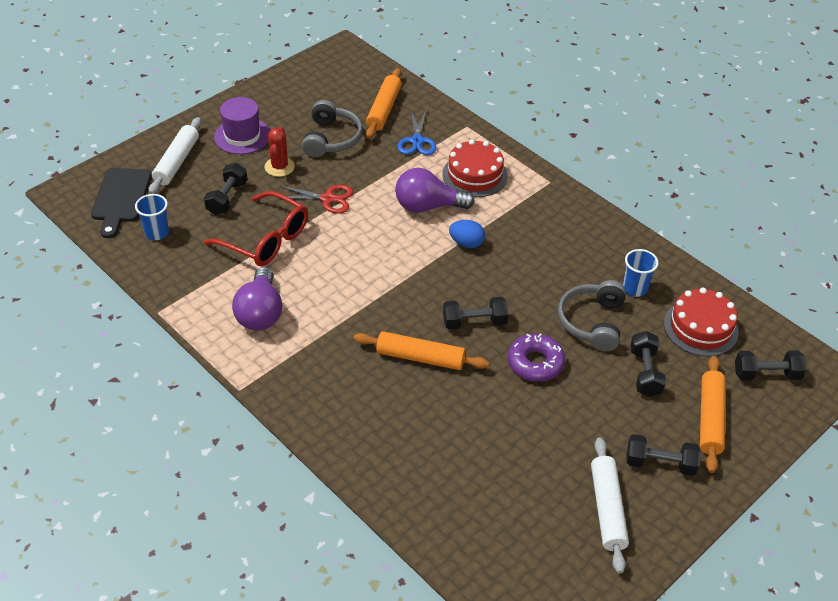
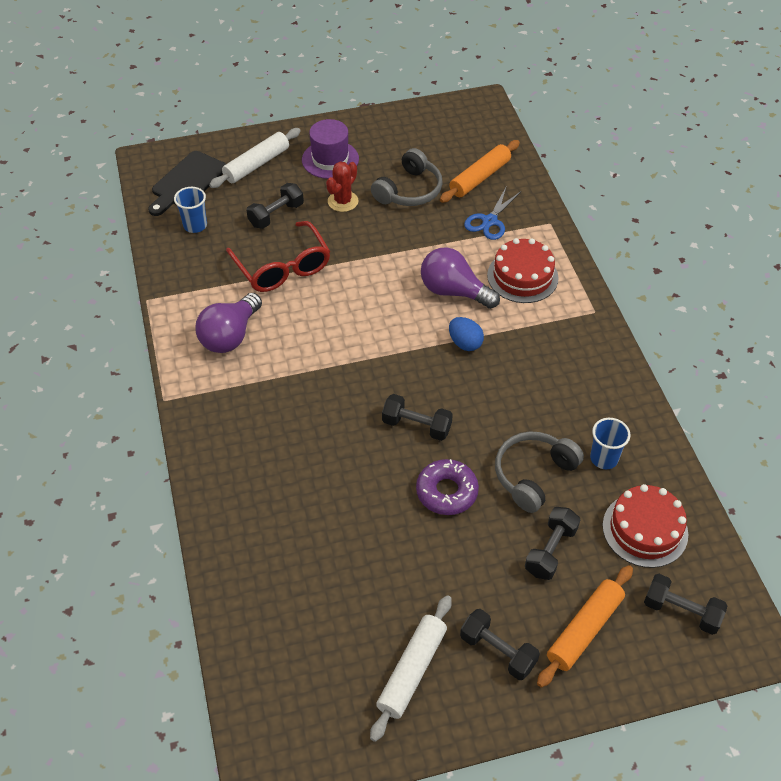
camera: 30 degrees right, 5 degrees up
(328, 199) = (365, 249): red scissors -> none
(420, 358) = (341, 439): orange rolling pin -> none

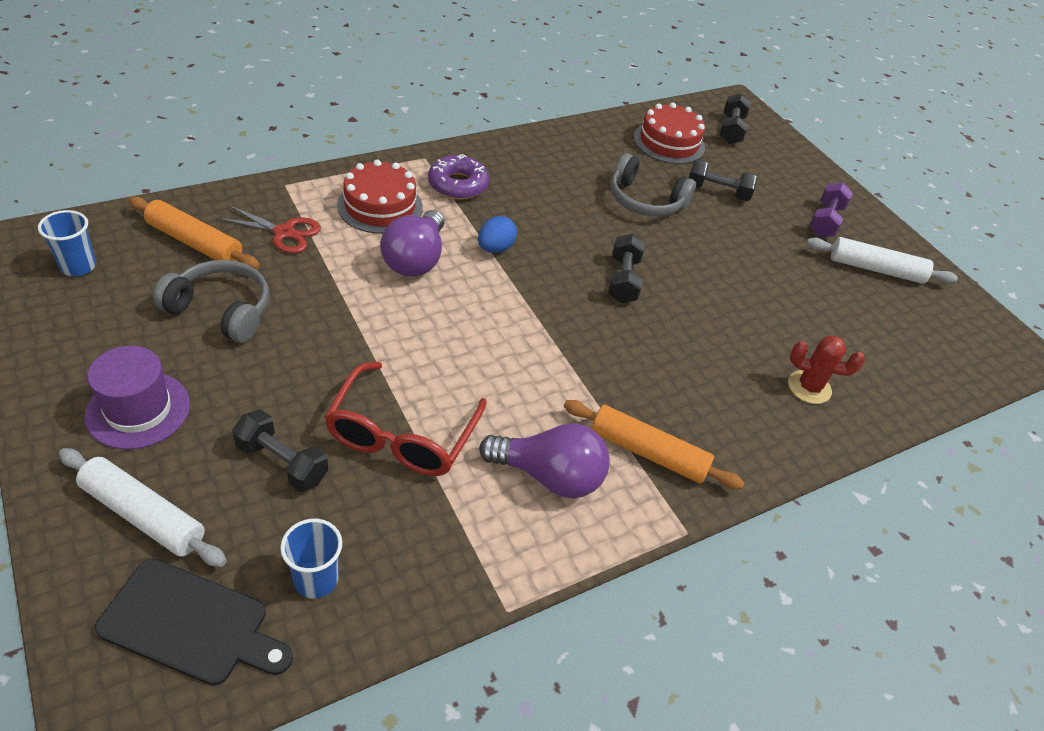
camera: 110 degrees left, 5 degrees down
(283, 268) = (401, 435): red glasses -> red glasses turned 150 degrees clockwise
(343, 201) = (246, 382): red cactus -> red cactus (809, 387)
(446, 492) = (692, 255): purple donut -> purple donut (458, 185)
(490, 221) = (284, 232): blue scissors -> red scissors
(498, 651) = (825, 221): black dumbbell -> purple dumbbell
(584, 630) = (776, 176): orange rolling pin -> orange rolling pin (648, 453)
(604, 458) = (607, 160): blue cup -> blue cup (78, 266)

